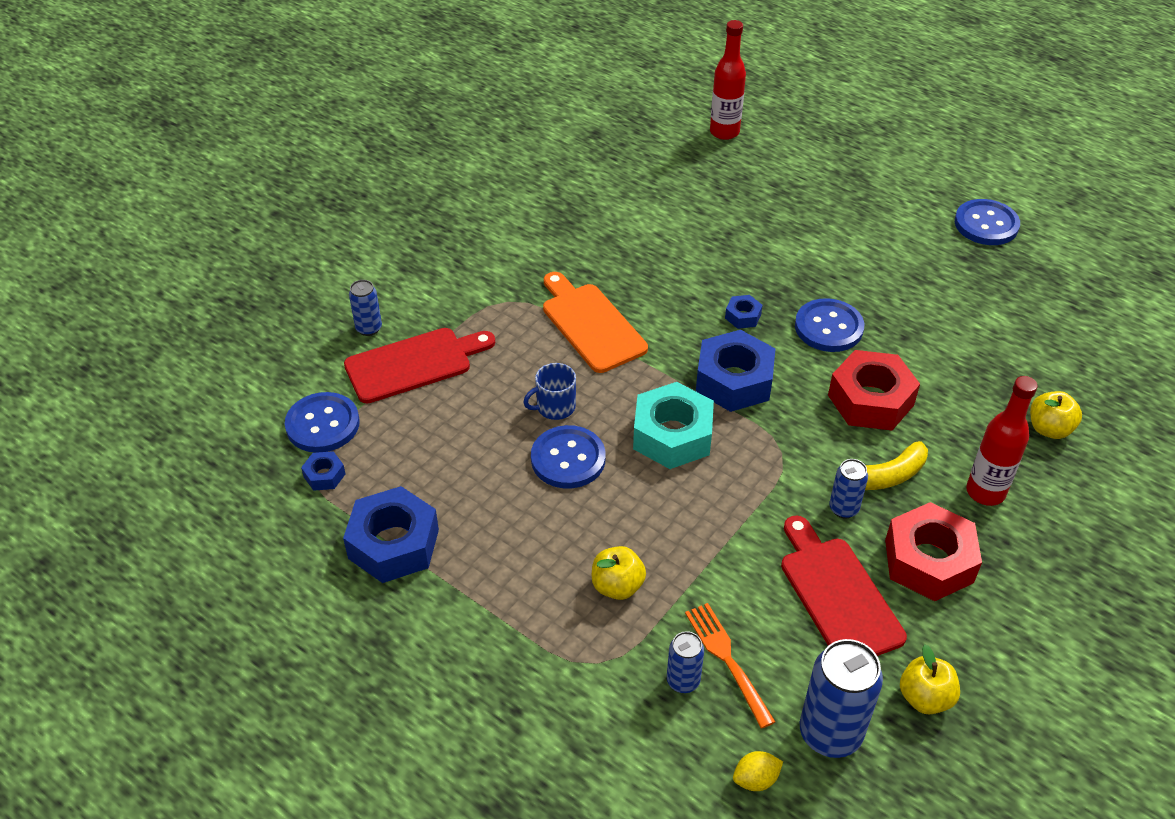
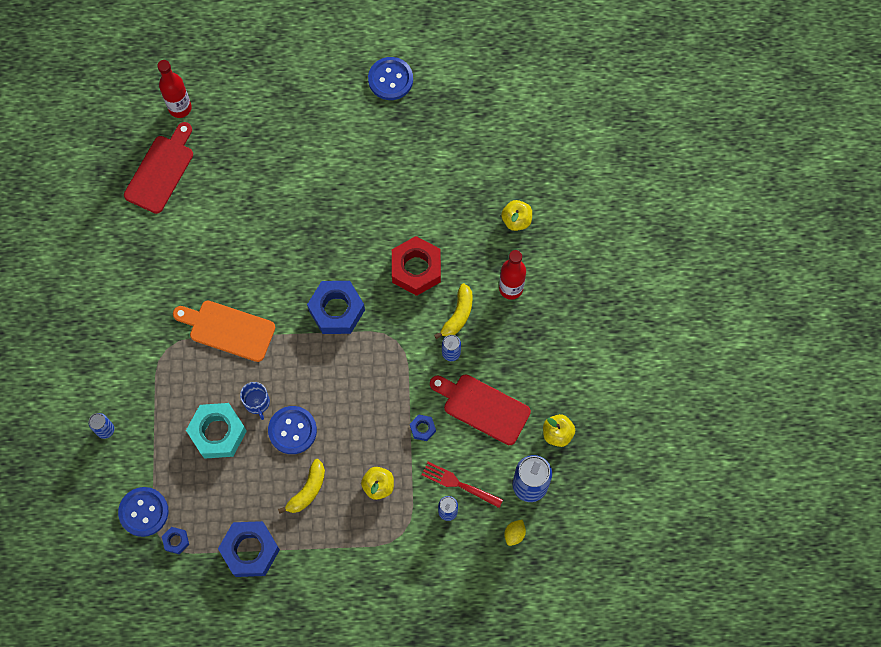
camera: 40 degrees left, 25 degrees up
(414, 364) = (155, 434): red cutting board -> red cutting board (161, 171)
(524, 530) = (307, 490): none -> yellow banana
(554, 407) = (257, 402): blue mug -> blue mug turned 45 degrees counterclockwise
(672, 435) = (333, 373): turquoise nut -> turquoise nut (218, 433)
(728, 660) = (459, 484): orange fork -> red fork
(743, 316) = (307, 259): blue nut -> blue nut (422, 429)
(828, 327) = (359, 231): blue button -> none
(929, 561) = (511, 354): red nut -> none

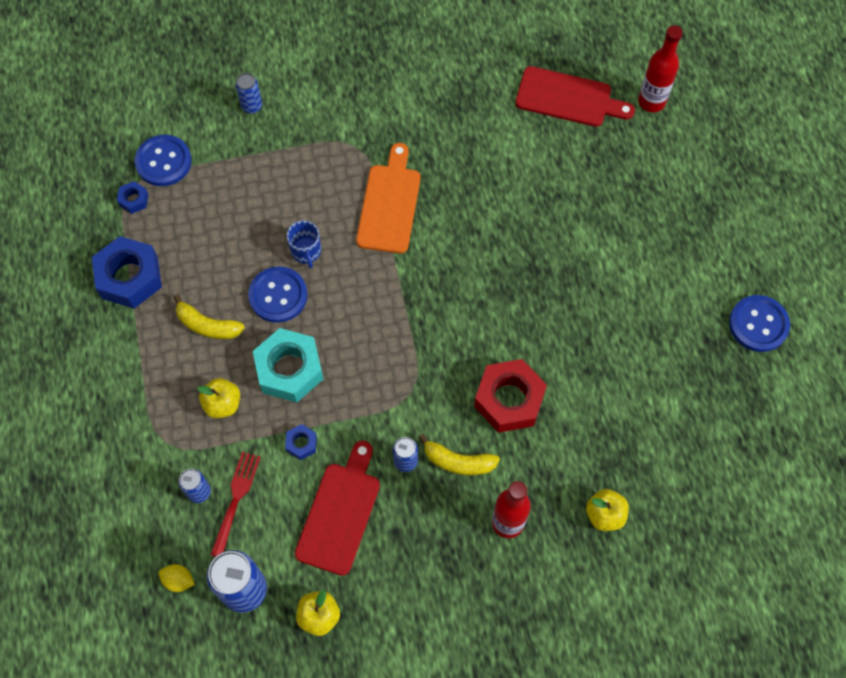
camera: 80 degrees right, 5 degrees down
(218, 433) = (264, 217): turquoise nut -> turquoise nut (289, 369)
(257, 402) = (306, 251): blue mug -> blue mug turned 75 degrees counterclockwise
(336, 310) = (436, 317): blue nut -> none

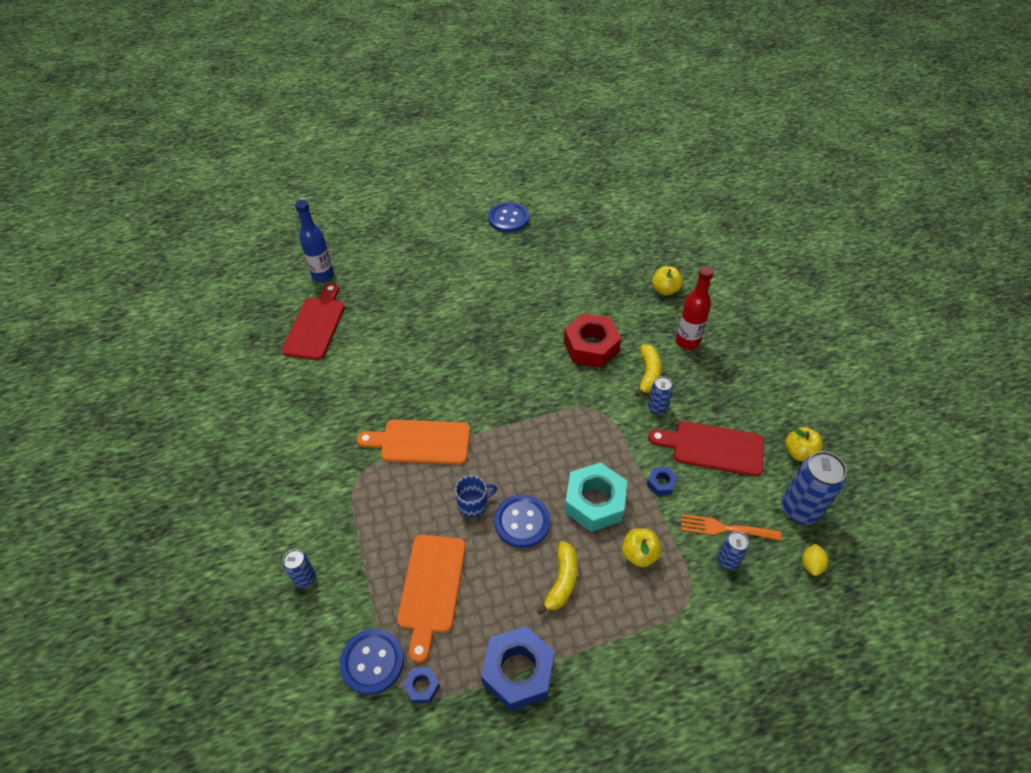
camera: 95 degrees left, 15 degrees down
(222, 209) = (431, 588): none -> orange cutting board
(235, 500) = (726, 528): red fork -> orange fork
(651, 101) = (323, 275): red bottle -> blue bottle

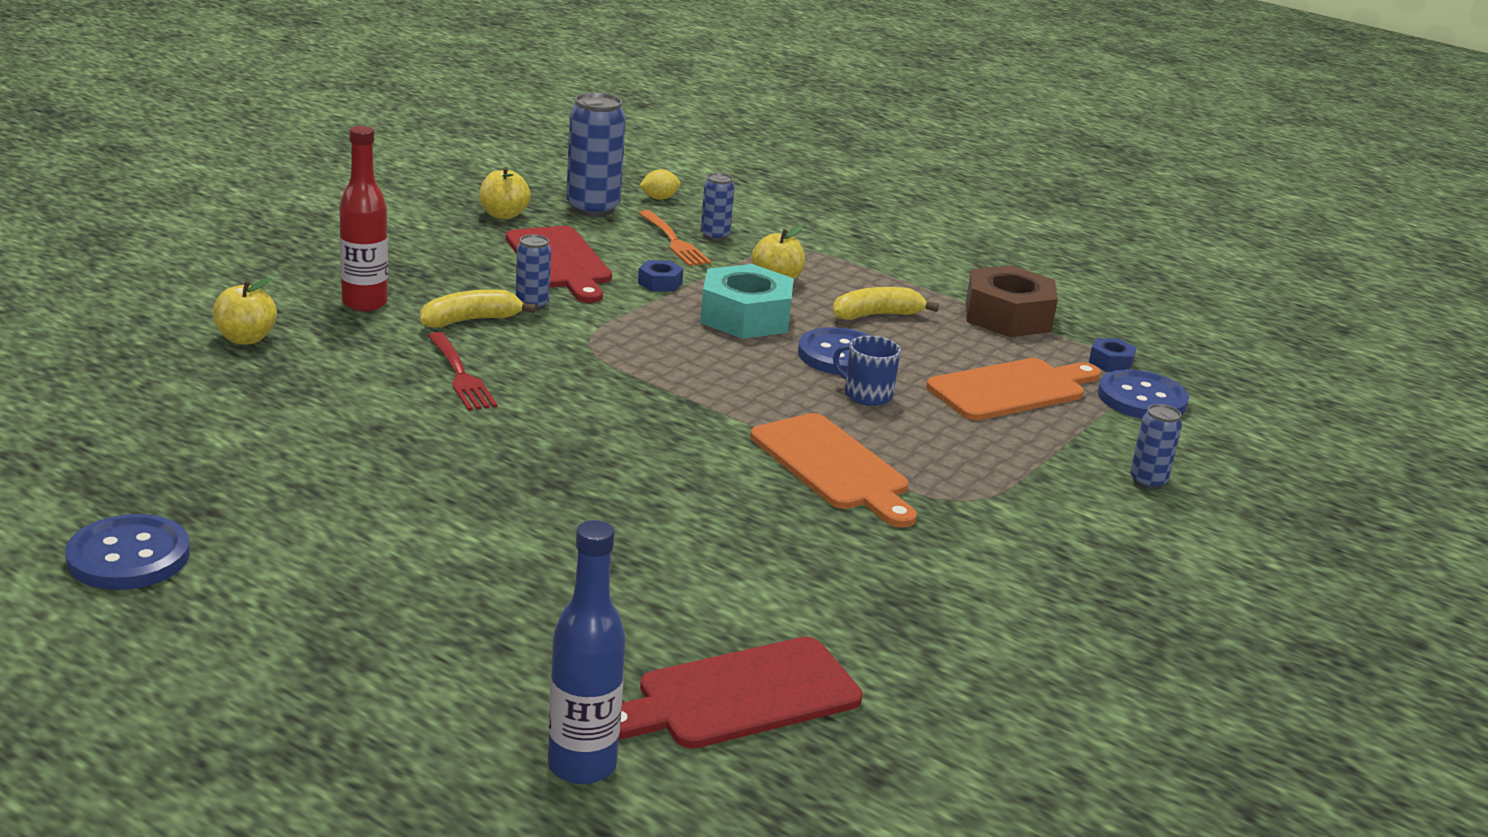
camera: 130 degrees left, 25 degrees down
(518, 671) = (1007, 316): blue nut -> brown nut
(591, 347) = (460, 374): red nut -> red fork

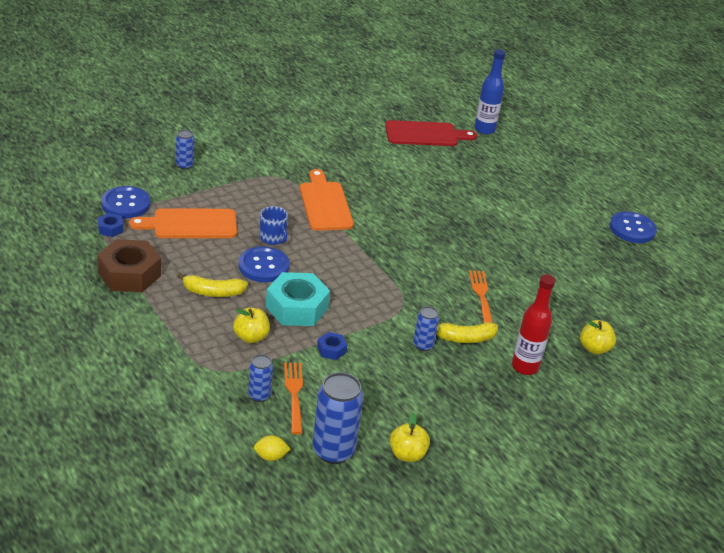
camera: 160 degrees left, 10 degrees up
(460, 374) = (481, 296): red fork -> orange fork
(560, 261) = (388, 386): red cutting board -> none

